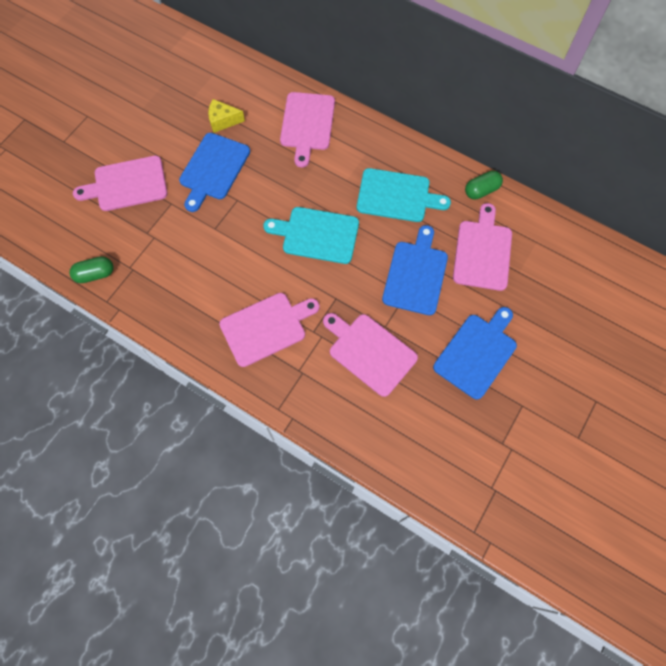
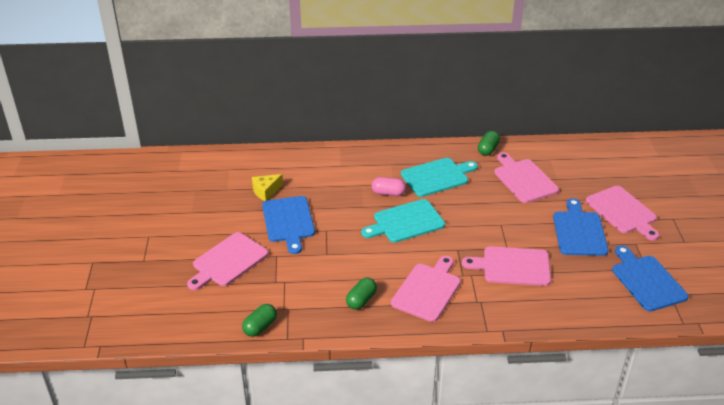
camera: 35 degrees left, 30 degrees down
(199, 300) = (361, 300): none -> green capsule
(307, 124) = (332, 167): pink cutting board -> pink cutting board (622, 211)
(331, 189) = (388, 193): none -> pink capsule
(416, 274) = (496, 211): blue cutting board -> blue cutting board (647, 281)

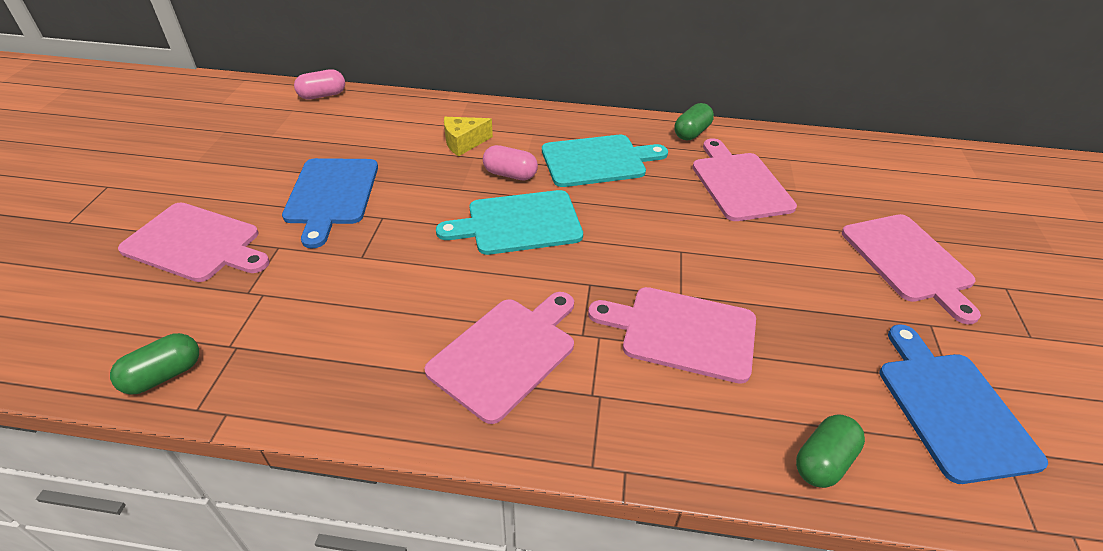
camera: 10 degrees right, 5 degrees up
(228, 261) = (195, 243): pink cutting board -> pink cutting board turned 120 degrees counterclockwise
(242, 156) = (322, 95): none -> pink capsule
(266, 191) = (325, 146): yellow cheese -> yellow cheese (464, 143)
(361, 300) = (375, 353): green capsule -> green capsule (823, 461)
(579, 231) = (822, 285): blue cutting board -> none

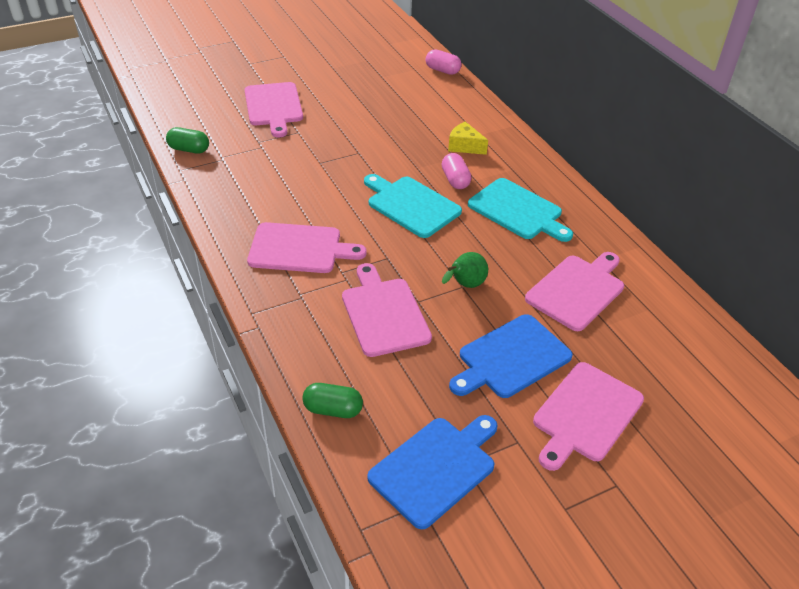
camera: 55 degrees right, 0 degrees up
(331, 195) = (357, 125): blue cutting board -> blue cutting board (511, 358)
(680, 248) = (465, 285): none -> green pear
(691, 133) = (615, 243): green capsule -> none

